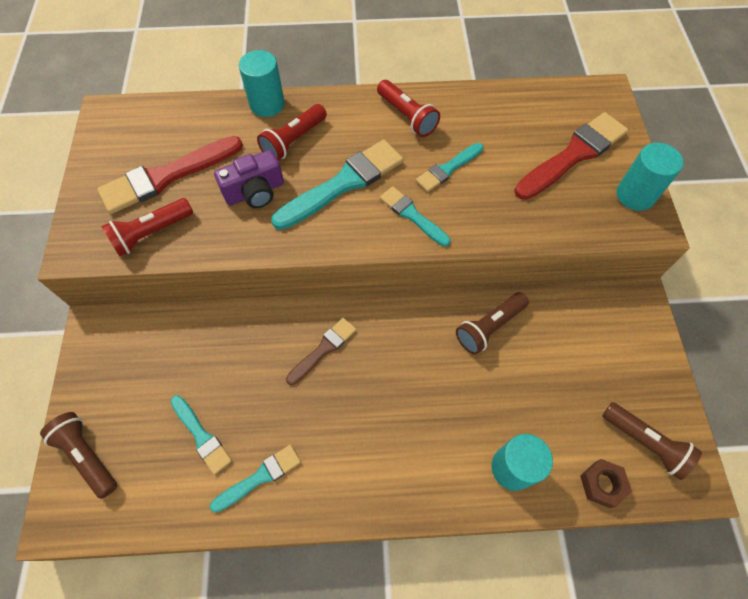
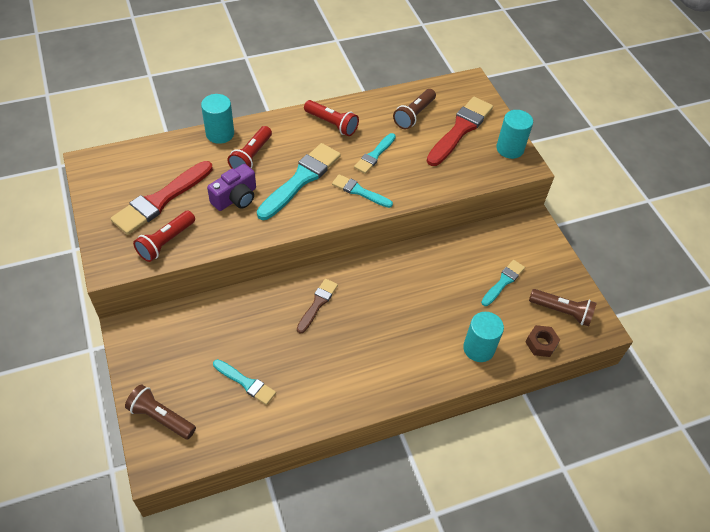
camera: 20 degrees left, 10 degrees down
(260, 477) = (301, 398): turquoise brush -> turquoise brush (503, 282)
(489, 327) = (434, 262): brown flashlight -> brown flashlight (414, 115)

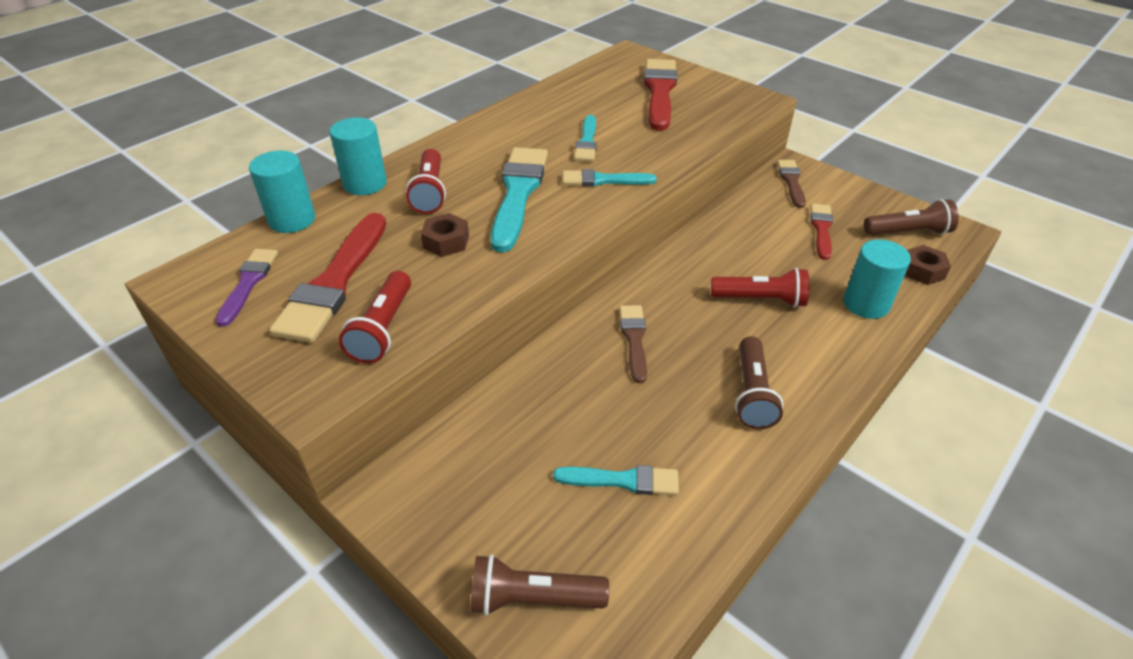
camera: 25 degrees left, 10 degrees down
(119, 181) = (248, 283): none -> purple brush
(235, 198) = (446, 241): purple camera -> brown nut
(331, 124) = (506, 130): red flashlight -> red flashlight (760, 300)
(414, 115) = (595, 95): brown flashlight -> brown flashlight (751, 393)
(503, 282) = (821, 229): turquoise brush -> red brush
(510, 149) = (728, 91): turquoise cylinder -> turquoise cylinder (292, 220)
(519, 235) = (791, 181): none -> brown brush

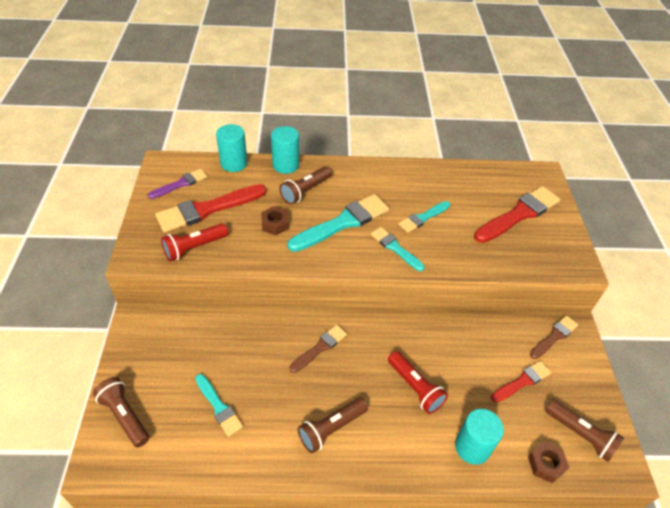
camera: 45 degrees right, 5 degrees up
(429, 192) = (305, 191): red flashlight -> brown flashlight

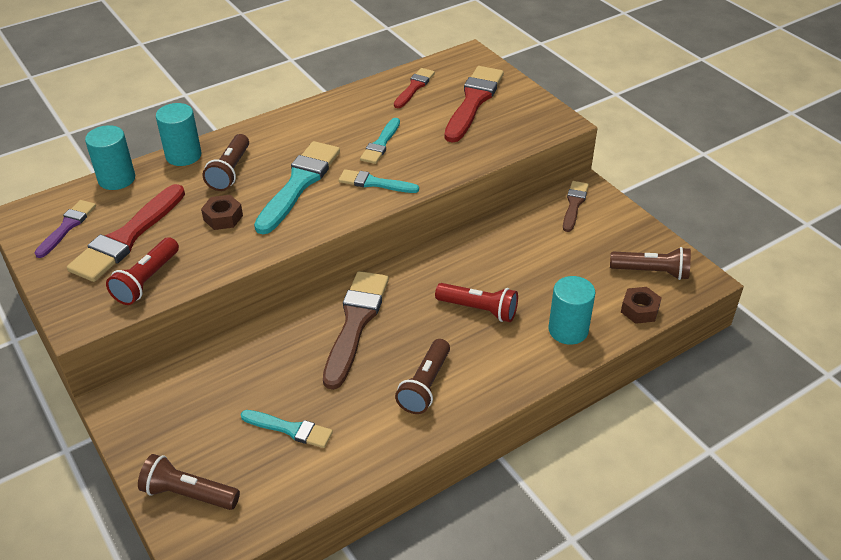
camera: 30 degrees left, 5 degrees down
(320, 348) = (355, 323): brown brush -> brown brush, size x1.77
(522, 381) = (572, 255): red brush -> red brush (414, 87)

